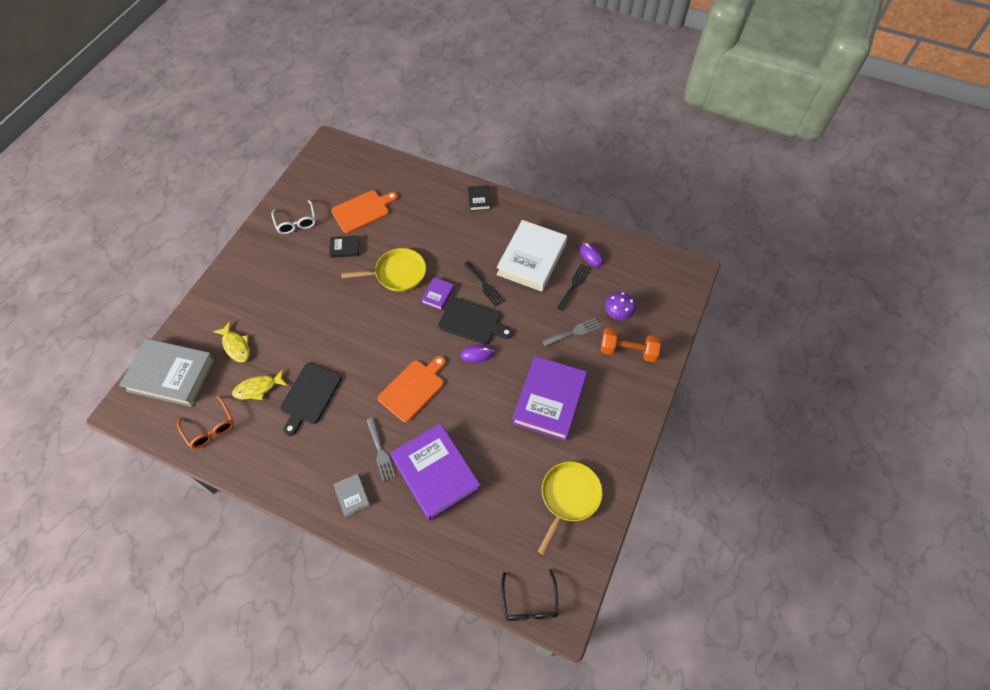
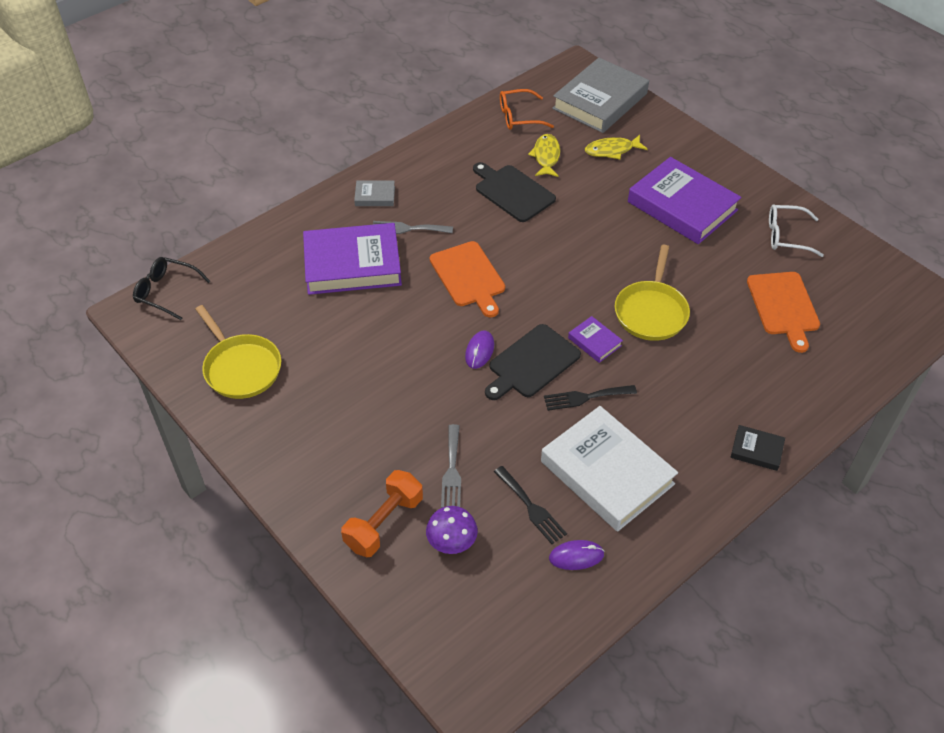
camera: 115 degrees right, 10 degrees down
(345, 248) = (720, 271): black book -> none
(549, 400) = (369, 399): purple book -> purple book (682, 206)

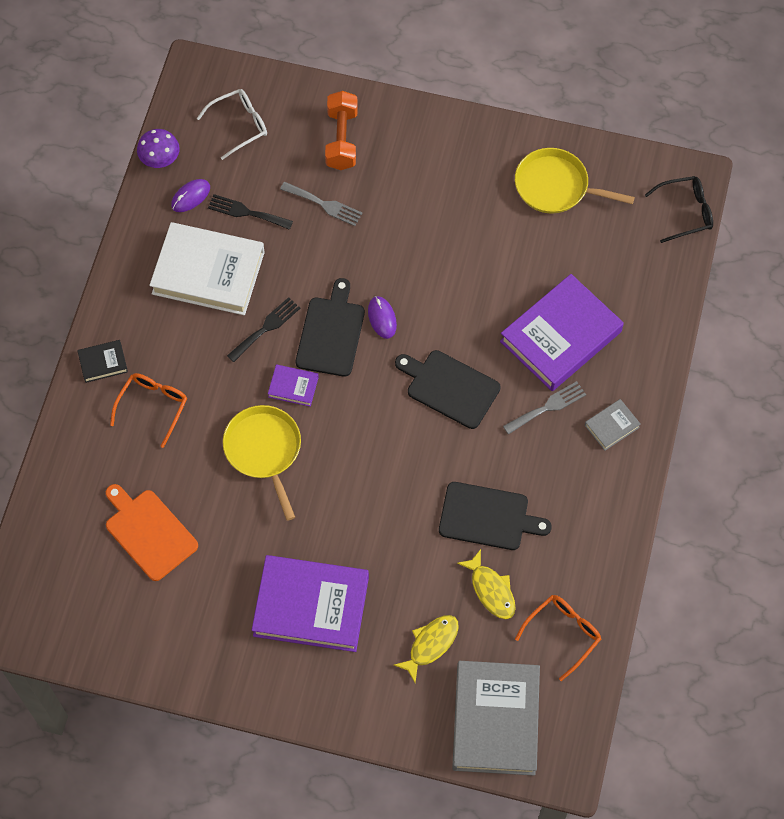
camera: 145 degrees right, 15 degrees up
(452, 470) = (324, 205): grey fork -> grey fork turned 150 degrees clockwise
(452, 541) = (284, 155): purple mushroom -> purple mushroom (160, 159)
(468, 277) = (450, 387): orange cutting board -> black cutting board
(728, 391) = (153, 406): none -> orange glasses
(786, 236) = (187, 630): white glasses -> white glasses (239, 125)

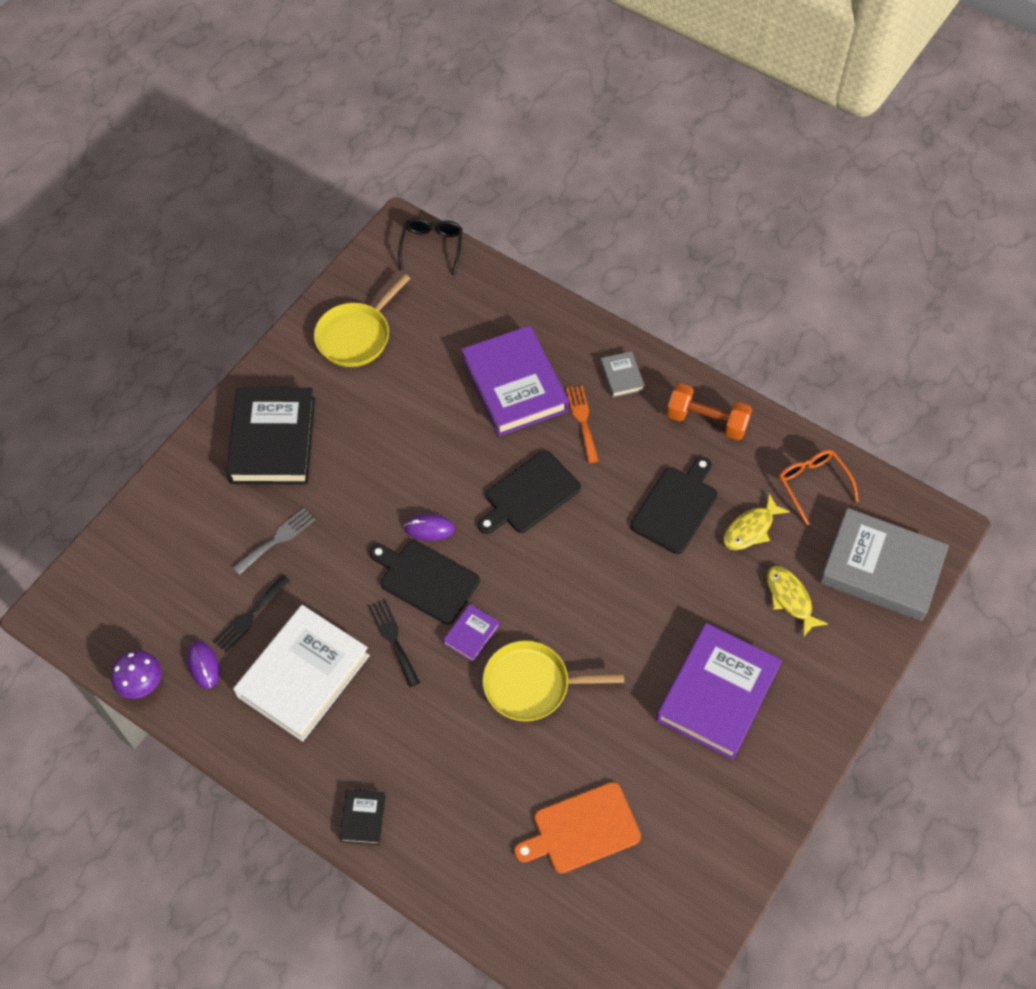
camera: 70 degrees left, 5 degrees down
(153, 406) = (437, 780): orange glasses -> none
(239, 125) = (142, 590): white glasses -> none
(342, 139) = (210, 499): orange dumbbell -> orange dumbbell (706, 421)
(418, 163) = (273, 440): none -> black book
(491, 590) = (751, 529): yellow fish -> yellow fish turned 150 degrees clockwise
(547, 407) = (582, 420): grey fork -> orange fork

